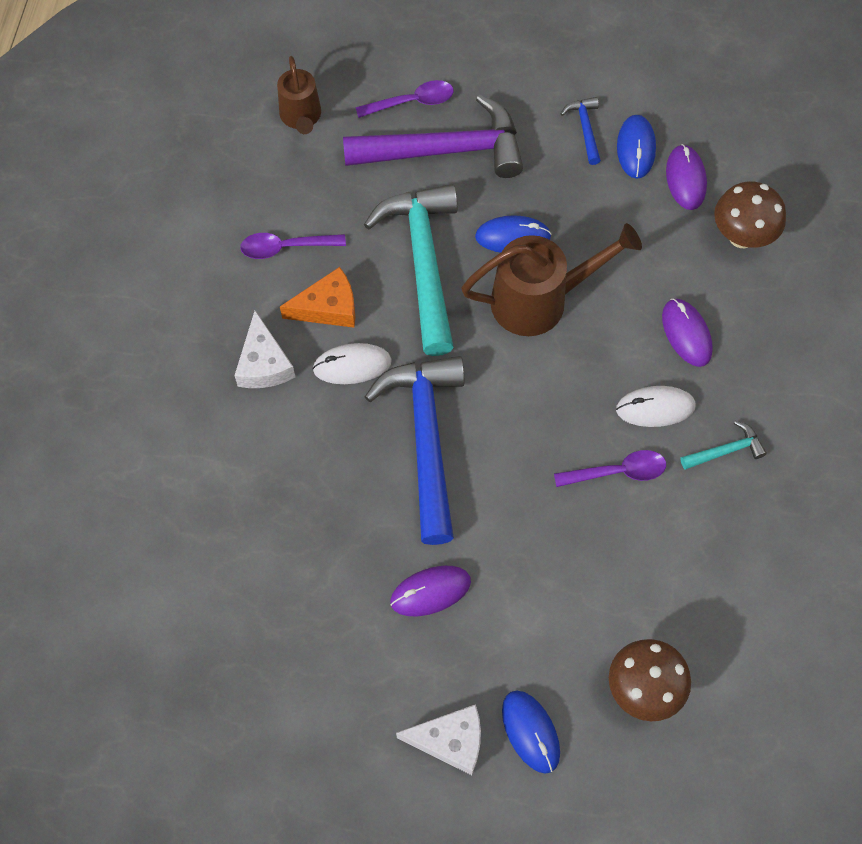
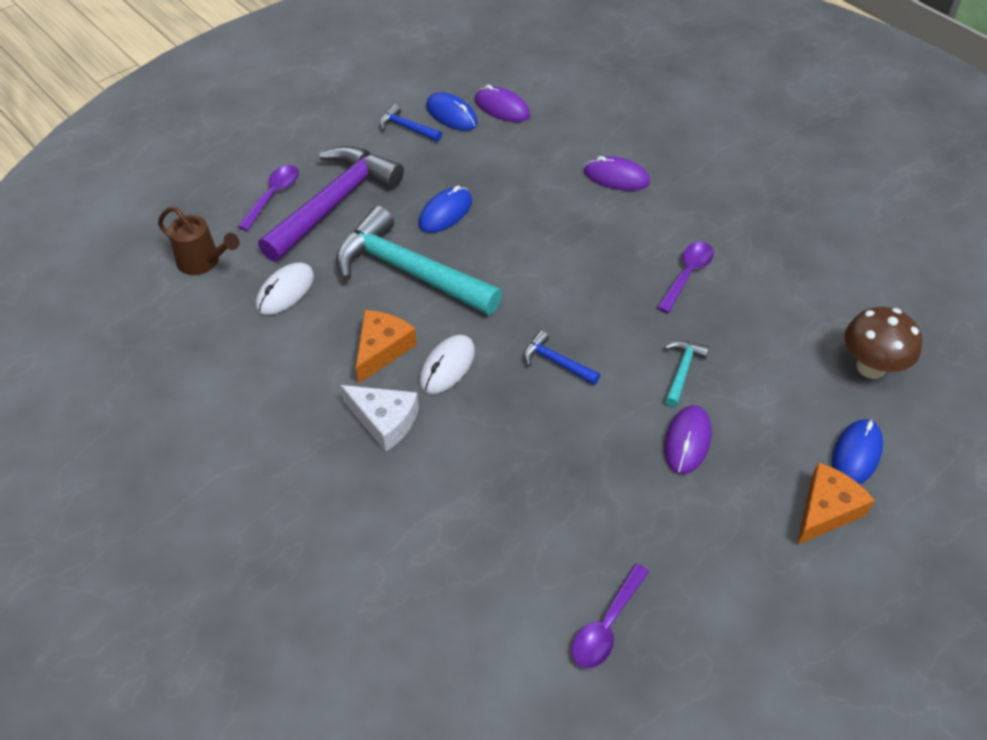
camera: 50 degrees left, 15 degrees down
(285, 247) = (300, 342): purple spoon -> purple spoon (606, 625)
(426, 439) = (556, 362): blue hammer -> blue hammer, size x0.43
(450, 741) = (826, 510): white cheese -> orange cheese
(530, 732) = (856, 454): blue mouse -> blue mouse turned 75 degrees counterclockwise
(540, 300) = (511, 230): brown watering can -> none
(655, 408) = (656, 226): white mouse -> white mouse (285, 291)
(725, 451) = (723, 213): turquoise hammer -> turquoise hammer (682, 371)
(742, 236) = (573, 110): brown mushroom -> none

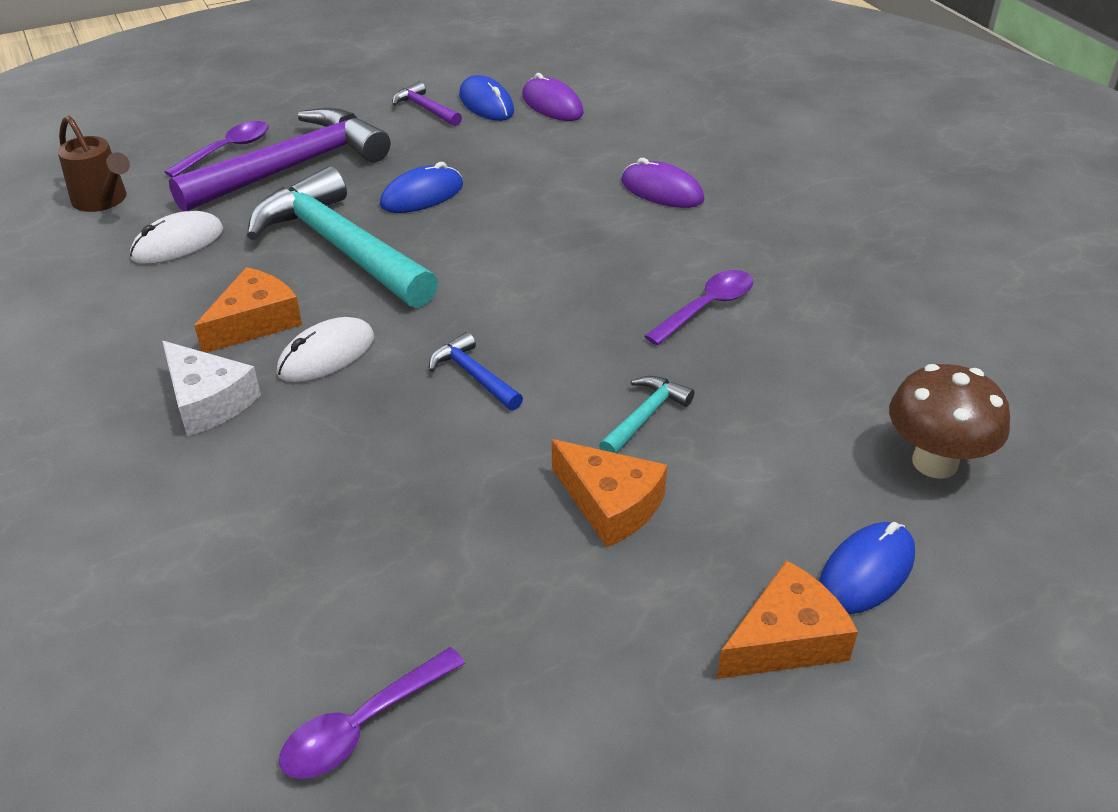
camera: 15 degrees right, 10 degrees down
(407, 128) = (425, 109): blue hammer -> purple hammer
(687, 441) = (610, 504): purple mouse -> orange cheese

